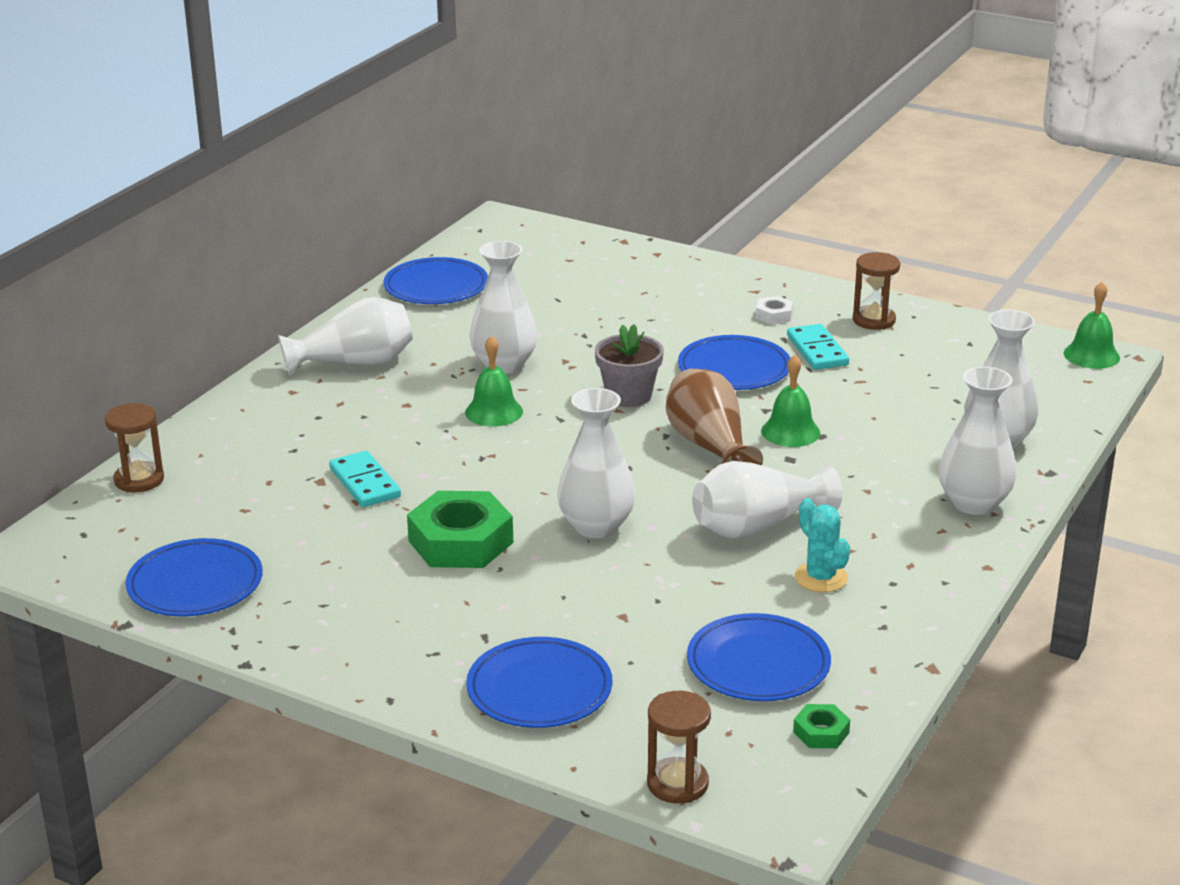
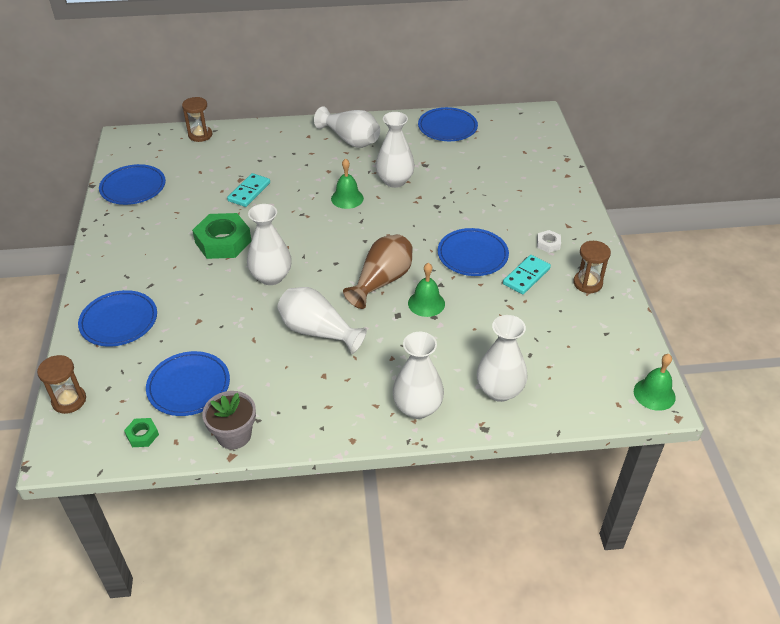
camera: 55 degrees right, 15 degrees up
(628, 395) = (406, 232): grey flower pot -> grey flower pot (234, 435)
(821, 578) = (287, 376): turquoise cactus -> none

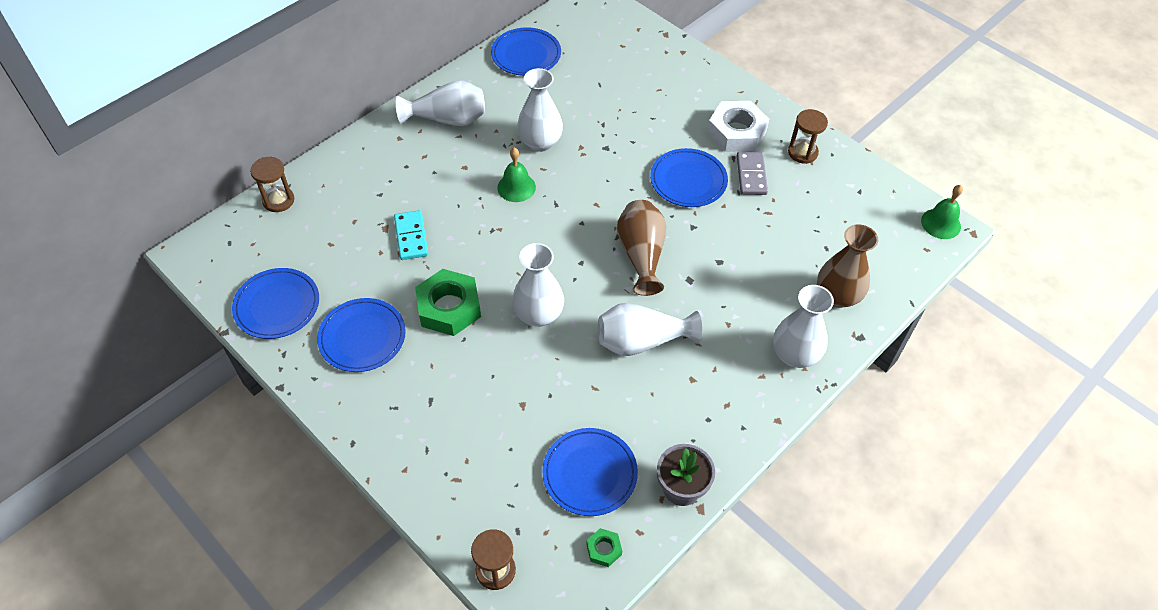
camera: 40 degrees left, 10 degrees up
(119, 321) = (445, 458): blue plate -> blue plate (362, 337)
(426, 303) = (700, 253): green bell -> none
(499, 390) = (837, 296): white vase -> brown vase
(526, 276) = (751, 175): turquoise domino -> grey domino
(548, 244) = (736, 132): white nut -> white nut, size x2.16

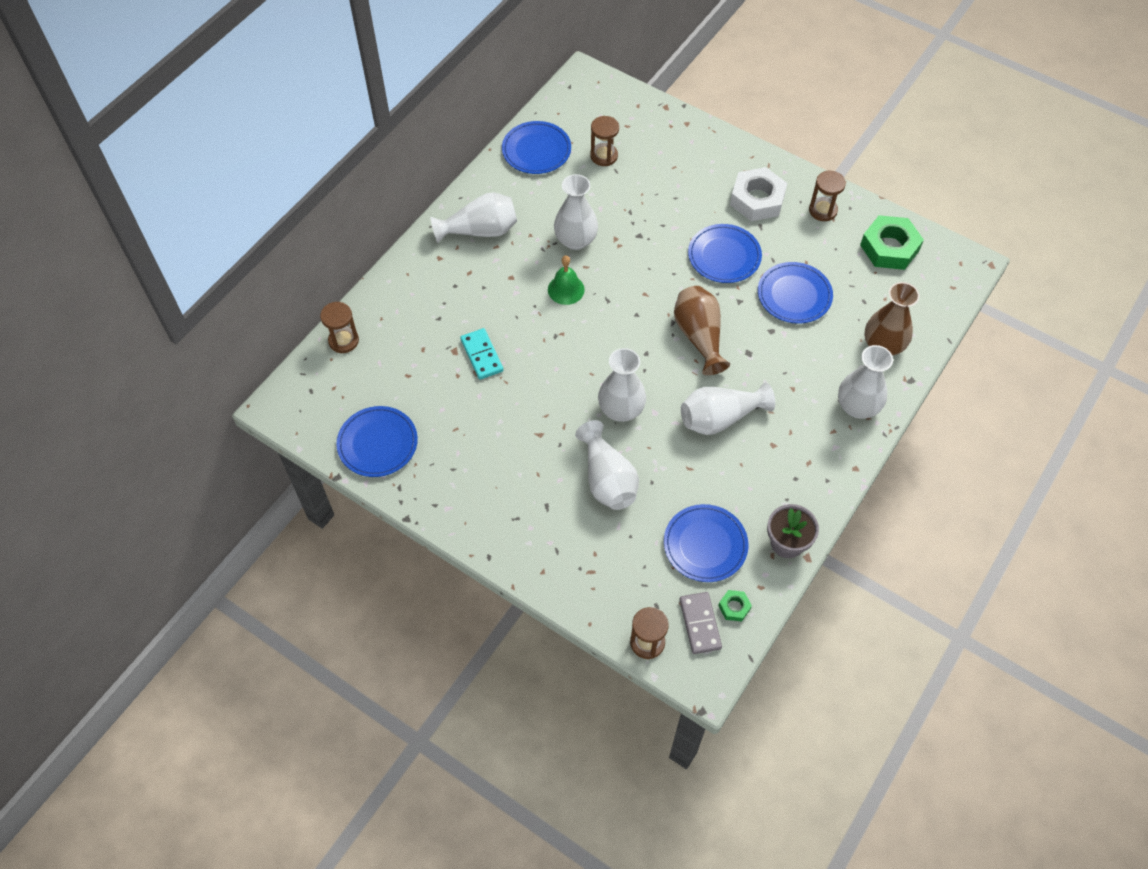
camera: 10 degrees left, 5 degrees up
(362, 337) = (466, 459): blue plate -> blue plate (794, 295)
(449, 307) = (537, 417): green nut -> green nut (889, 248)
(503, 384) = (607, 479): none -> white vase
(591, 69) = (604, 156): none -> brown hourglass
(751, 175) = (780, 241): grey domino -> grey domino (700, 624)
(940, 223) = (961, 260): green bell -> none

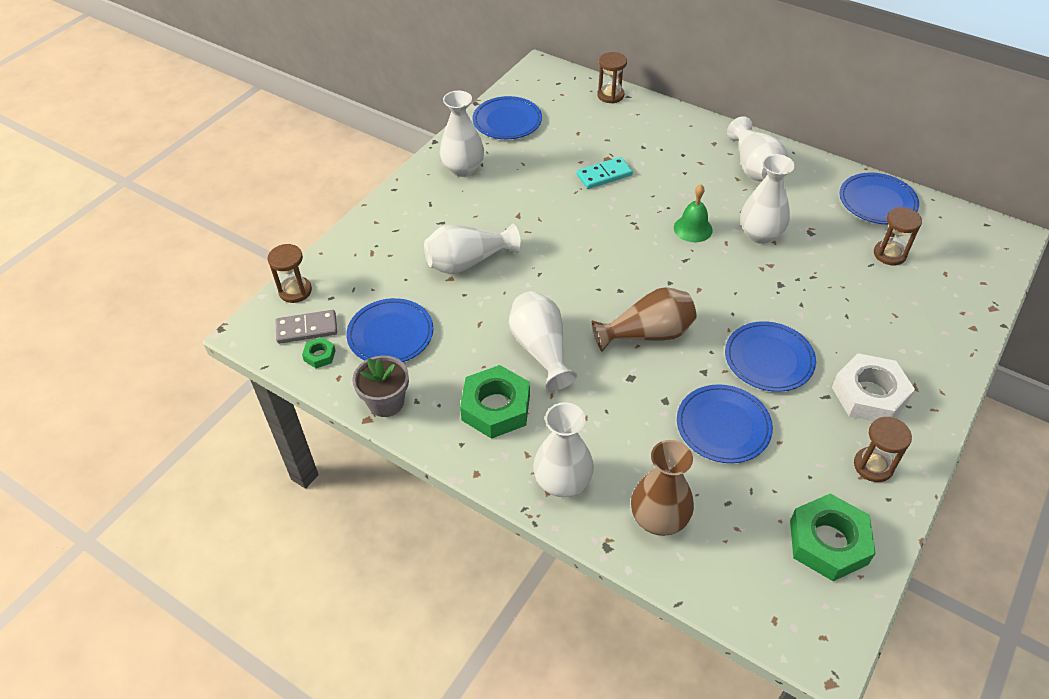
camera: 90 degrees right, 10 degrees down
(621, 409) = (548, 271): white vase -> white vase (463, 169)
(787, 454) = (496, 407): none -> green nut

